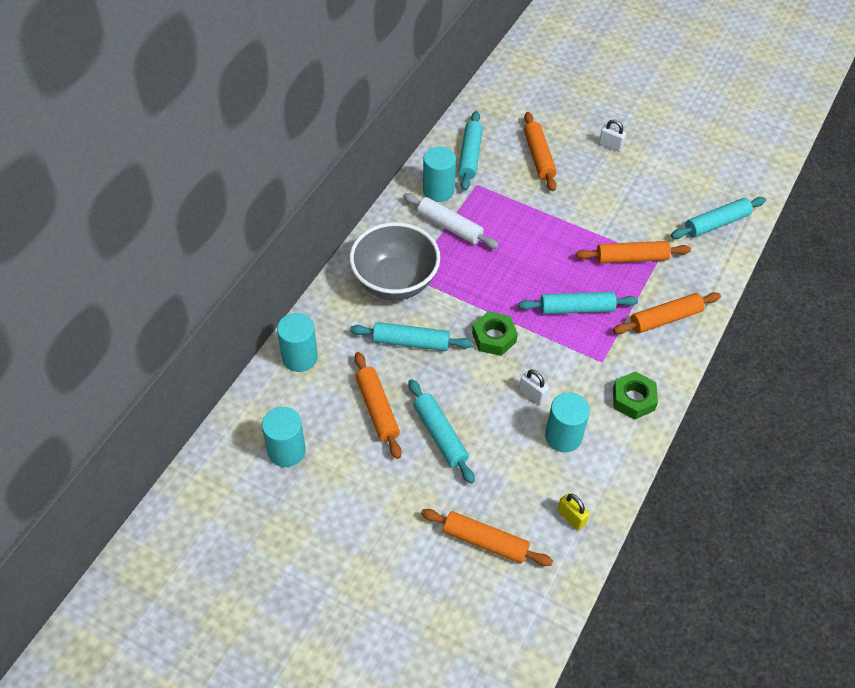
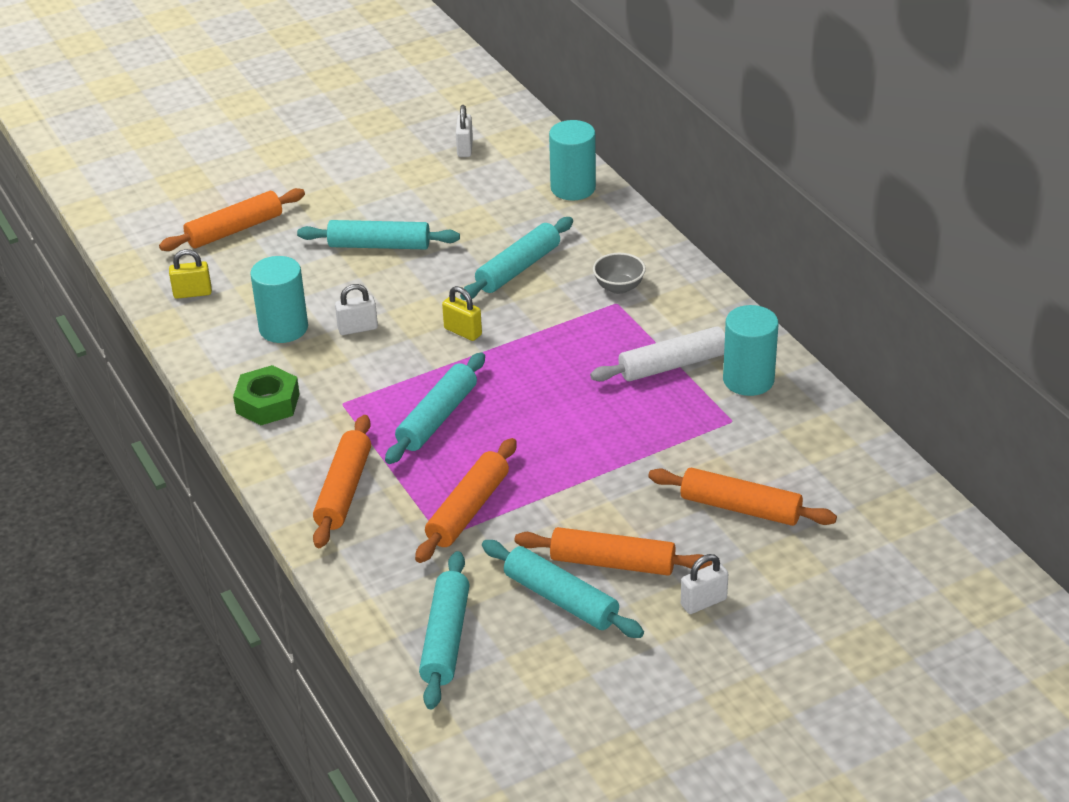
camera: 125 degrees right, 15 degrees down
(286, 451) = (465, 148): turquoise cylinder -> white padlock
(377, 409) = (454, 216): orange rolling pin -> orange rolling pin (612, 563)
(395, 282) = (619, 287): grey bowl -> grey bowl, size x0.42
(470, 156) = (796, 437): turquoise rolling pin -> turquoise rolling pin (561, 599)
(494, 337) = (463, 332): green nut -> yellow padlock

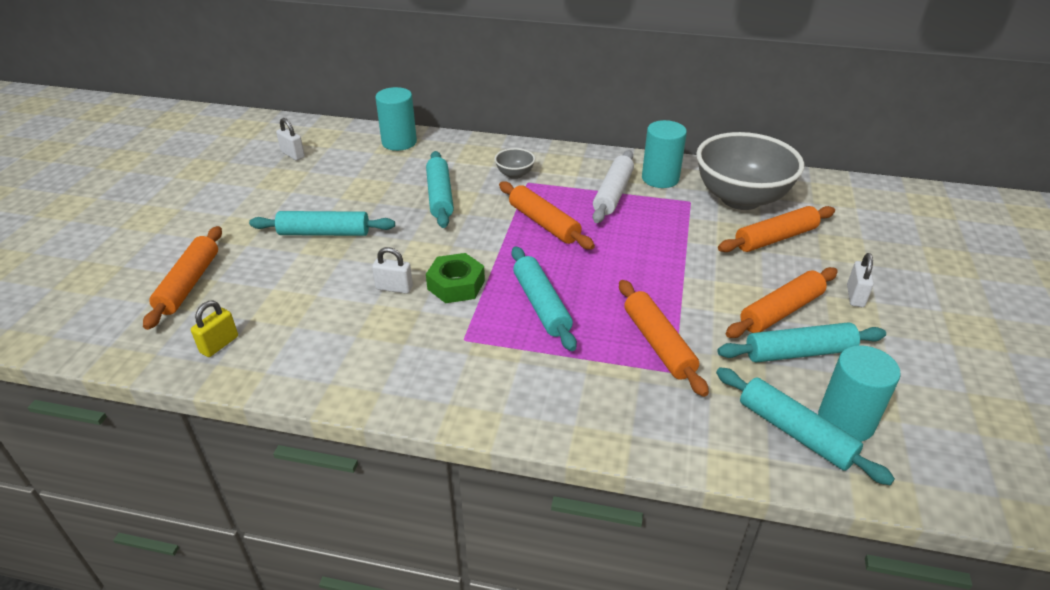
camera: 50 degrees left, 0 degrees up
(268, 403) = (410, 377): green nut -> green nut (456, 285)
(283, 328) = (337, 321): turquoise cylinder -> turquoise cylinder (845, 421)
(344, 490) = (565, 393): orange rolling pin -> orange rolling pin (544, 223)
(358, 328) = (394, 288): white padlock -> white padlock turned 75 degrees clockwise
(379, 245) = (324, 233): turquoise rolling pin -> turquoise rolling pin turned 45 degrees clockwise
(463, 332) = (467, 248): yellow padlock -> none
(788, 451) = (740, 198): none -> grey bowl

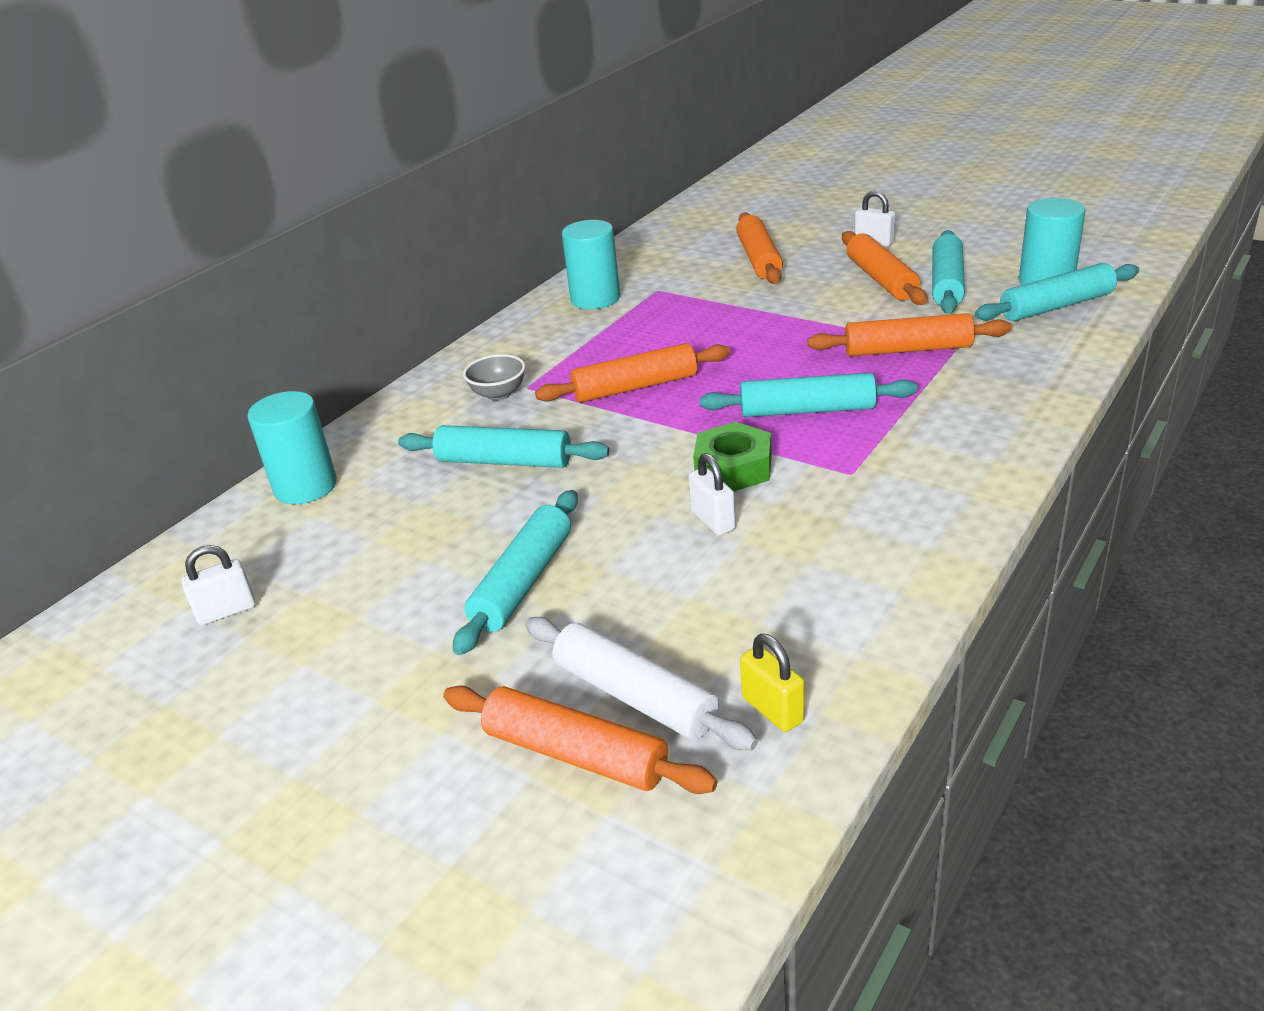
camera: 65 degrees left, 5 degrees down
(394, 288) = (713, 520): white padlock -> white padlock turned 60 degrees counterclockwise
(613, 194) = (604, 332): white rolling pin -> white rolling pin (635, 696)
(740, 198) = (673, 262): grey bowl -> none

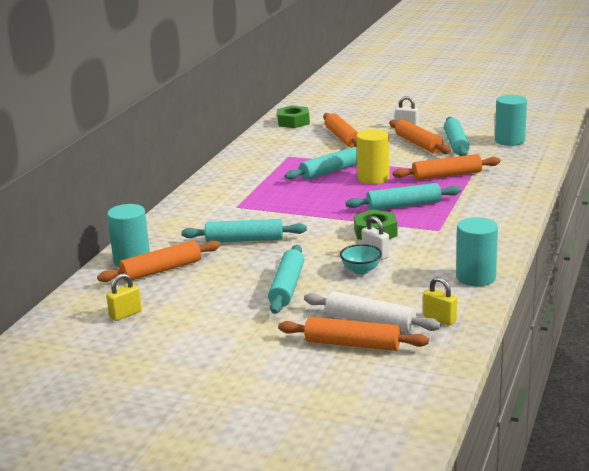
camera: 15 degrees left, 10 degrees down
(226, 611) = (125, 314): white padlock -> yellow padlock
(498, 394) = (221, 211): grey bowl -> none
(595, 299) = (253, 162): turquoise cylinder -> turquoise cylinder (475, 277)
(635, 387) = (301, 202): orange rolling pin -> orange rolling pin (161, 270)
(671, 557) = (361, 270): none -> turquoise bowl
(694, 225) = (293, 122): none -> green nut
(777, 346) = (373, 178): none -> yellow cylinder
(1056, 306) = (518, 151): turquoise rolling pin -> turquoise rolling pin (331, 171)

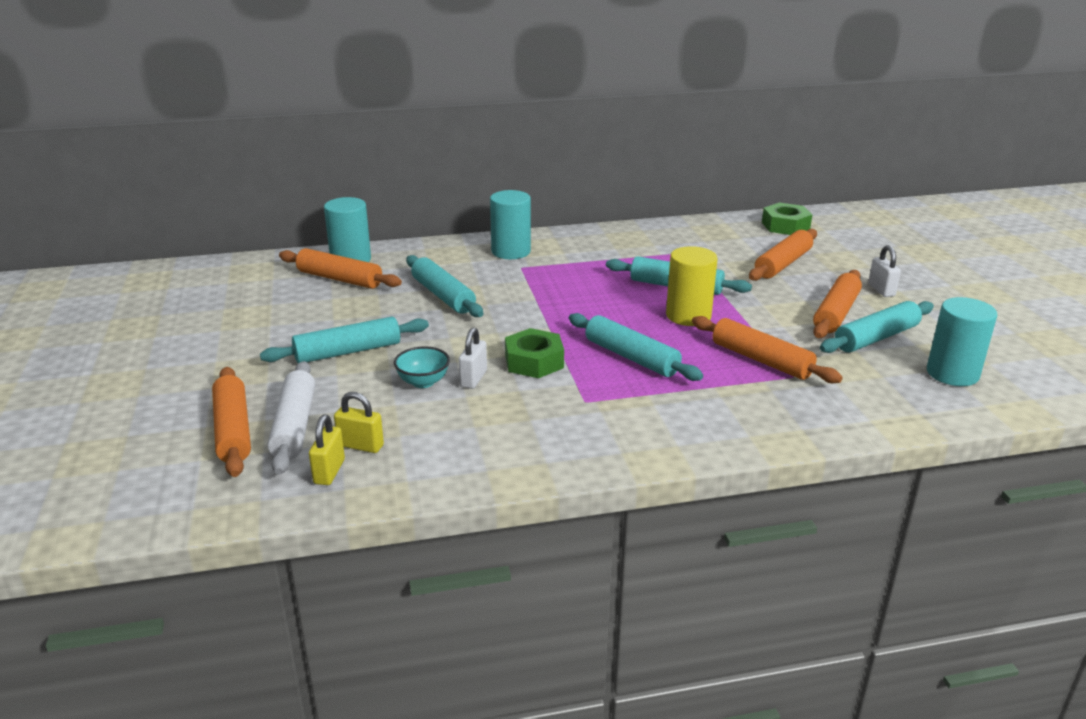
camera: 55 degrees right, 5 degrees up
(125, 314) = (236, 293): yellow padlock -> yellow padlock (360, 446)
(475, 277) = (467, 467): turquoise cylinder -> turquoise cylinder (511, 251)

